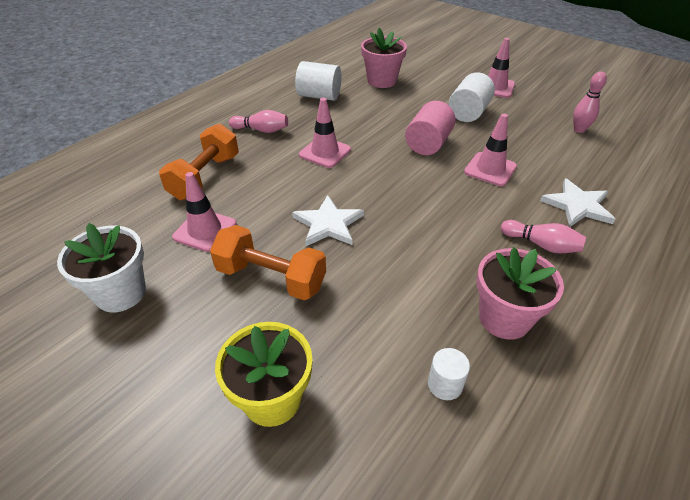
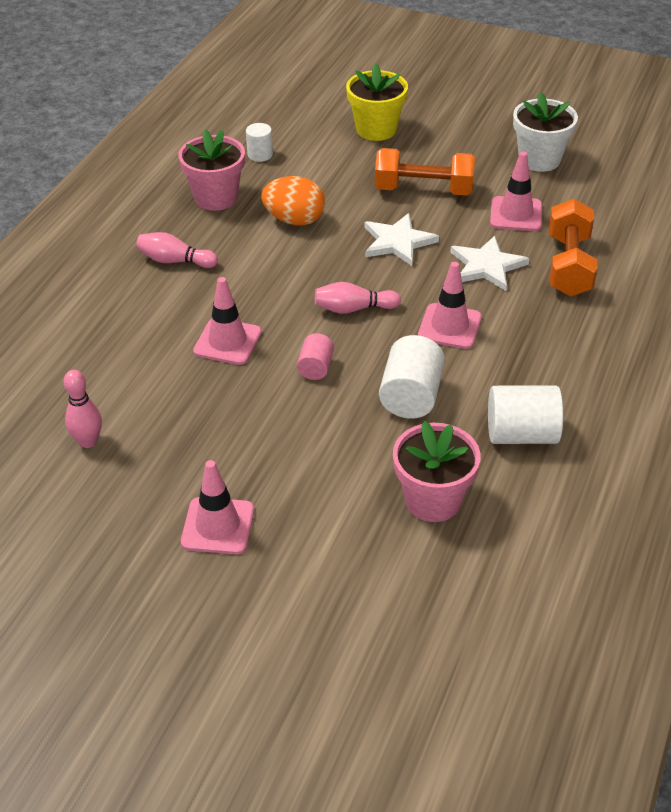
camera: 165 degrees right, 0 degrees up
(262, 130) = (558, 346): pink bowling pin -> pink bowling pin (353, 309)
(419, 268) = (294, 220): none -> orange egg
(428, 144) = (315, 368): pink cylinder -> pink cylinder, size x0.58
(468, 112) = (263, 445): white cylinder -> white cylinder (411, 396)
(577, 205) = (126, 311): white star -> white star (487, 266)

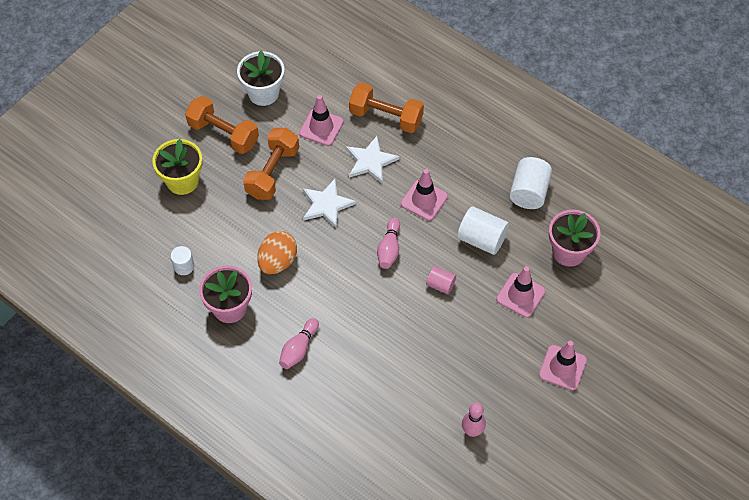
camera: 75 degrees left, 15 degrees up
(227, 342) = (399, 331): pink traffic cone -> pink traffic cone (520, 295)
(459, 143) = (223, 134): none -> orange dumbbell

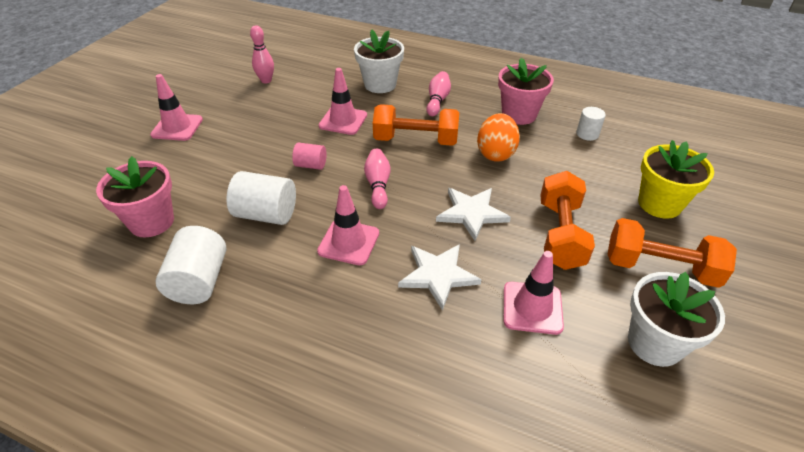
camera: 165 degrees right, 15 degrees down
(349, 392) = (380, 84): none -> white flower pot
(386, 117) = (441, 348): orange dumbbell -> orange dumbbell (415, 140)
(520, 295) = (218, 172): pink traffic cone -> pink traffic cone (343, 120)

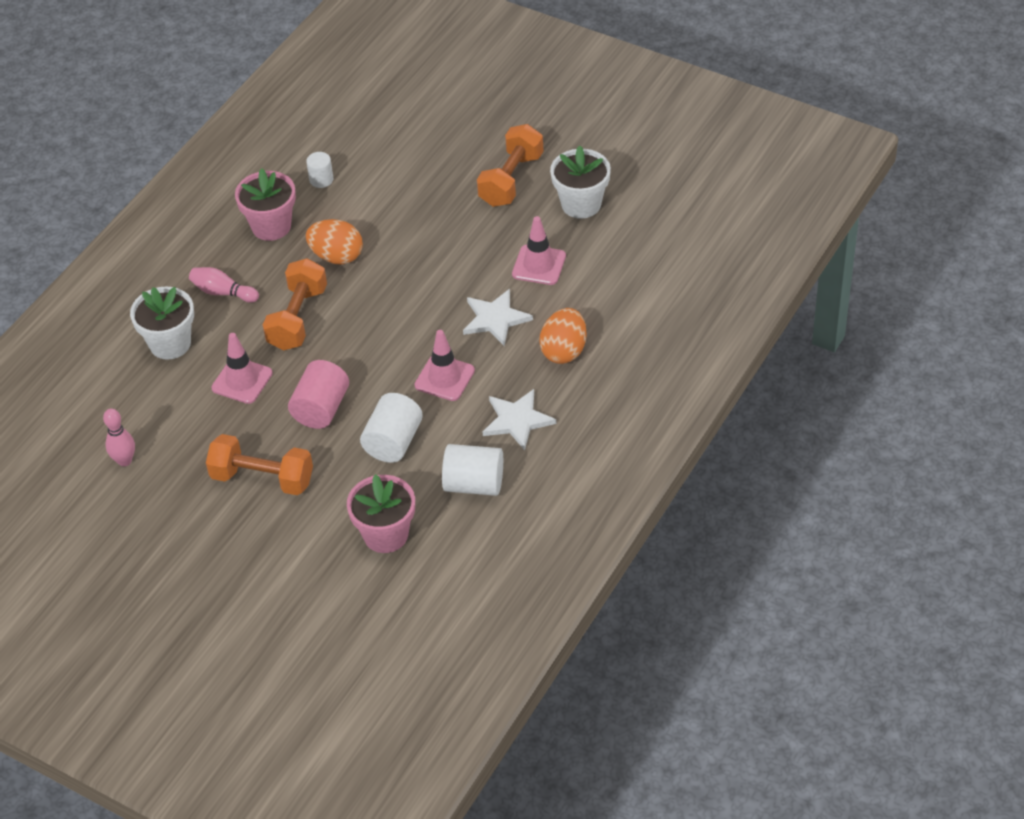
camera: 80 degrees left, 5 degrees up
(177, 127) = (214, 541): pink traffic cone -> none
(311, 165) = (321, 408): pink cylinder -> pink cylinder, size x1.73
(378, 185) = (367, 354): pink bowling pin -> none
(396, 347) = (564, 351): none -> orange egg
(471, 213) = (423, 287): white star -> white star (517, 420)
(560, 234) = (462, 232): orange dumbbell -> orange dumbbell (262, 478)
(659, 204) = (437, 157): yellow flower pot -> none

